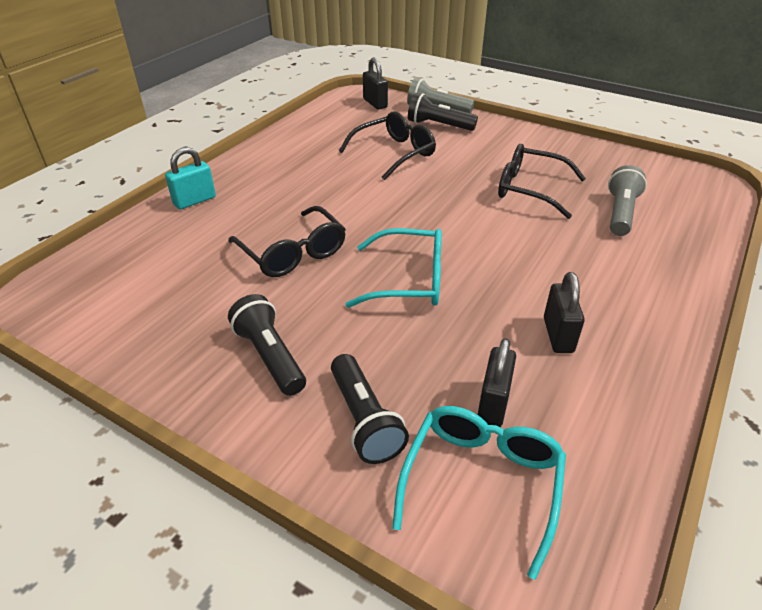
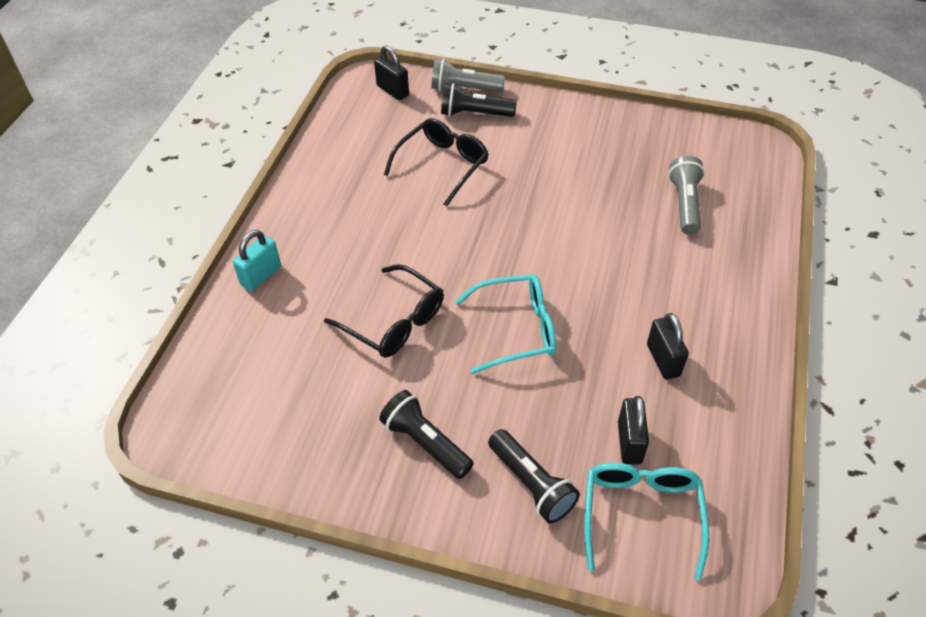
camera: 15 degrees left, 10 degrees up
(530, 189) = (593, 190): black glasses -> none

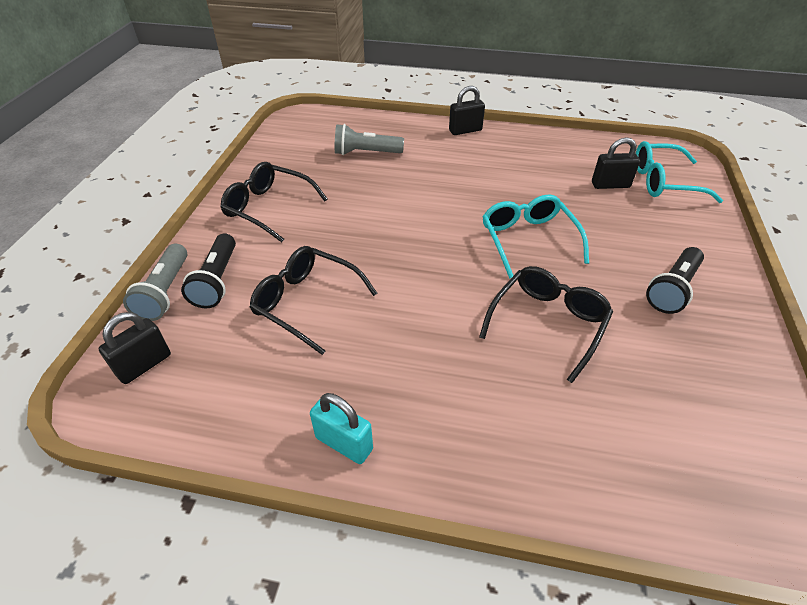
camera: 95 degrees left, 5 degrees down
(261, 276) = (518, 469): turquoise padlock -> turquoise padlock (344, 443)
(531, 484) = (672, 229): black flashlight -> none
(574, 135) = (268, 208): none -> black glasses
(663, 360) = (531, 169): black padlock -> black padlock (465, 130)

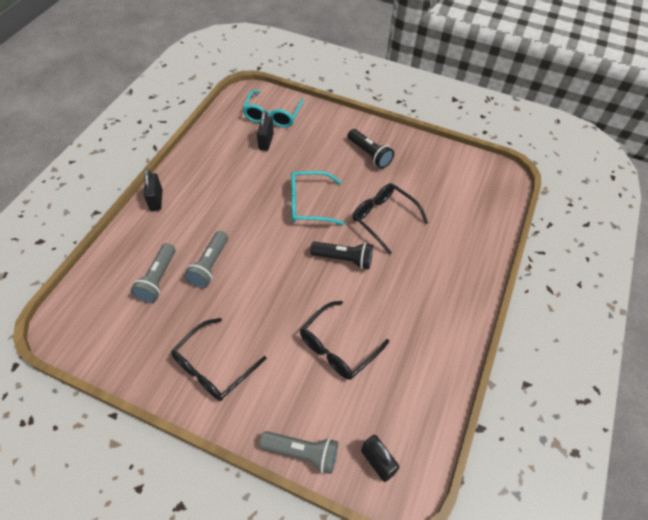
camera: 80 degrees left, 10 degrees up
(217, 281) = (298, 410): black flashlight -> black flashlight (343, 259)
(344, 443) = (453, 338): turquoise padlock -> none
(395, 180) = (210, 265): none -> grey flashlight

